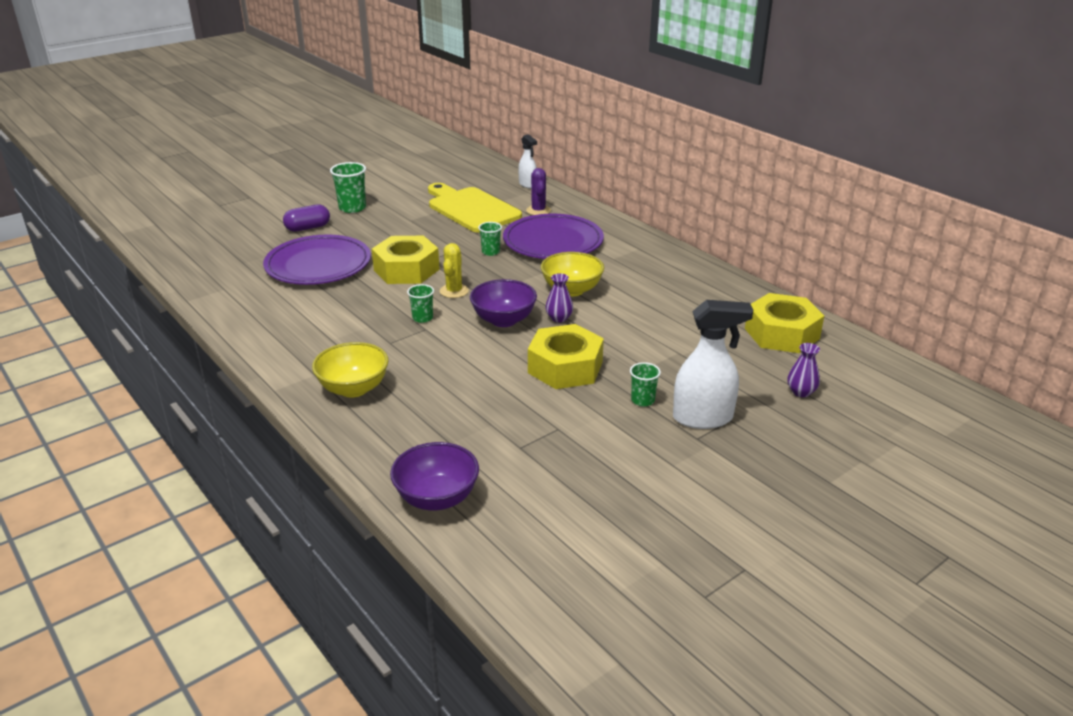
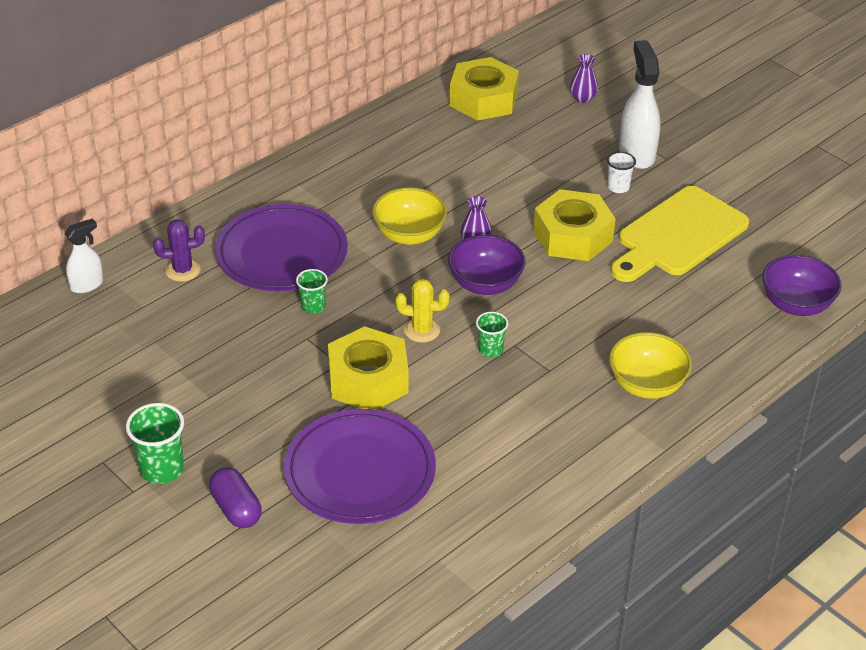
camera: 95 degrees left, 10 degrees up
(471, 209) = (173, 336): yellow cutting board -> yellow cutting board (678, 235)
(642, 400) = (618, 187): green cup -> white cup

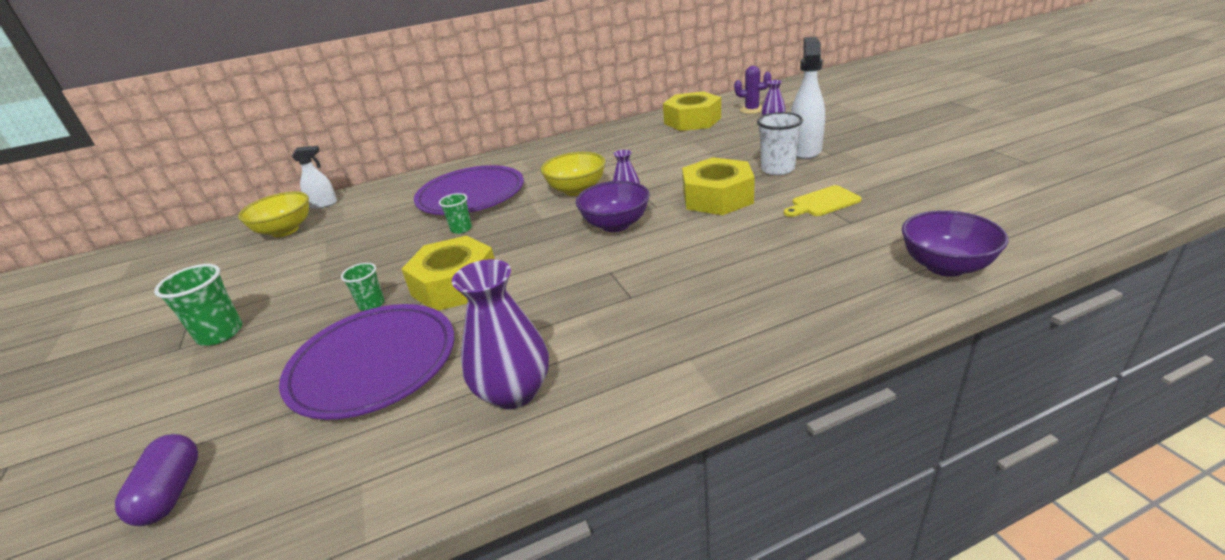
camera: 25 degrees right, 10 degrees down
(182, 270) = (393, 200): purple cactus -> purple cactus (752, 110)
(236, 509) = (234, 380): purple capsule -> purple capsule (171, 493)
(422, 330) = (534, 252): yellow cactus -> none
(490, 350) = (584, 273): green cup -> green cup (372, 304)
(505, 473) = (514, 392): none -> purple vase
(618, 187) = (777, 169): white cup -> white cup, size x1.63
(646, 385) = (731, 323): yellow bowl -> yellow bowl (285, 230)
(678, 235) = (823, 202): yellow cutting board -> yellow cutting board, size x0.48

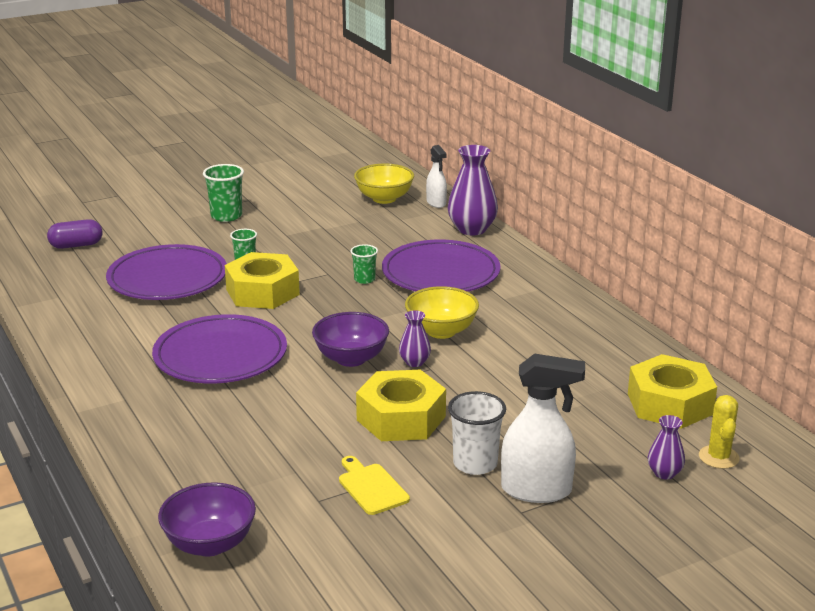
camera: 80 degrees right, 5 degrees down
(514, 392) = (116, 333): purple vase -> purple vase (472, 229)
(594, 298) = (220, 355): none -> purple plate
(752, 110) = (718, 457): purple cactus -> yellow cactus

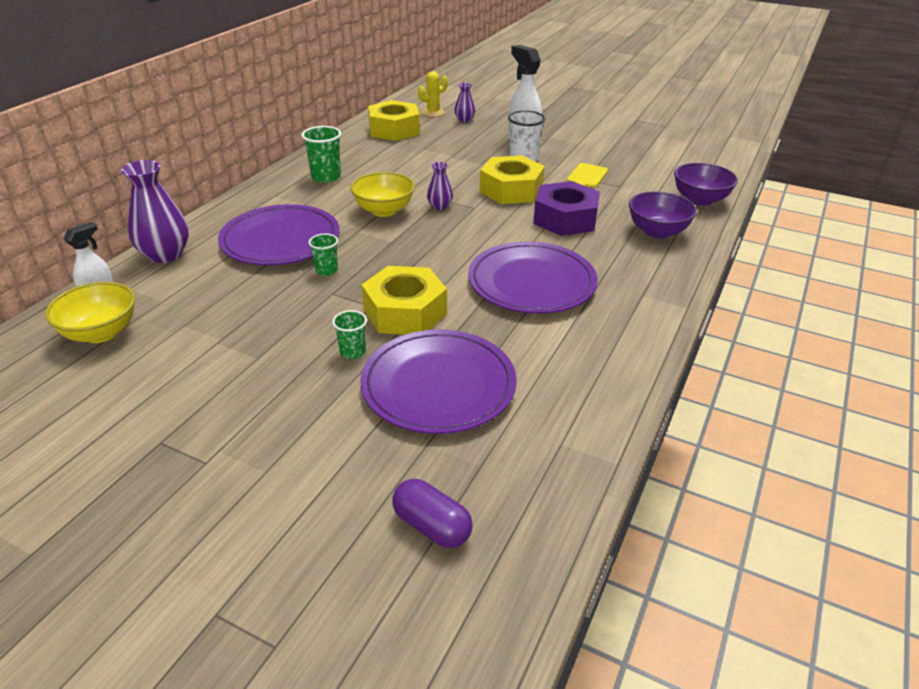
camera: 125 degrees left, 10 degrees up
(226, 216) = (231, 433): green cup -> green cup (326, 177)
(296, 422) = (565, 219): none -> purple nut
(351, 358) = (464, 229): purple bowl -> purple bowl (657, 232)

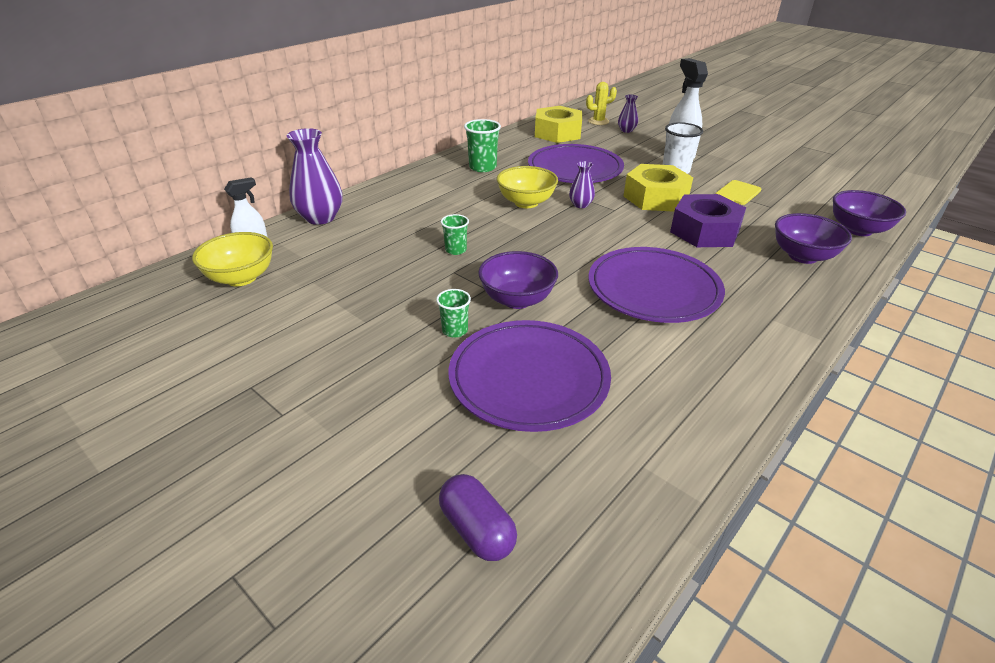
camera: 15 degrees right, 0 degrees up
(280, 240) = (423, 218): purple plate -> purple plate (575, 169)
(405, 312) = (517, 299): yellow nut -> purple bowl

